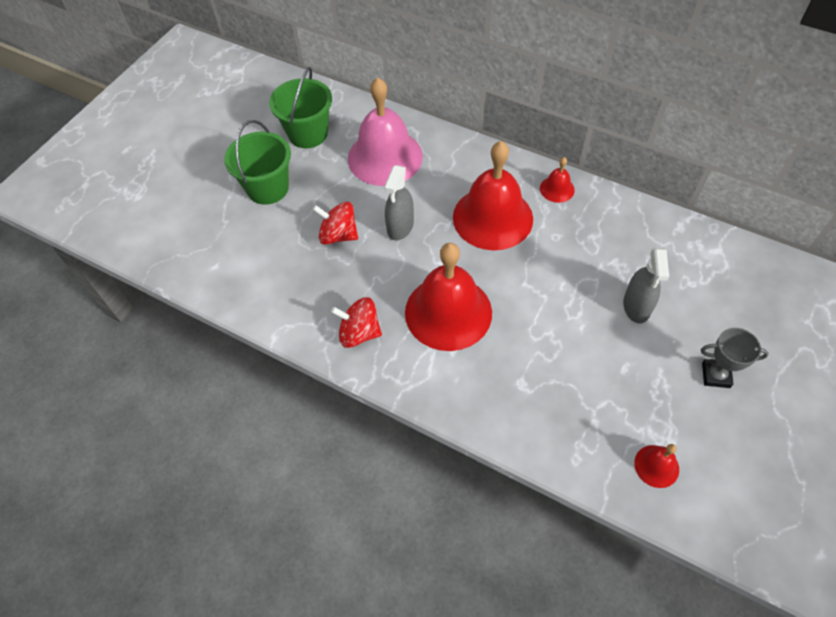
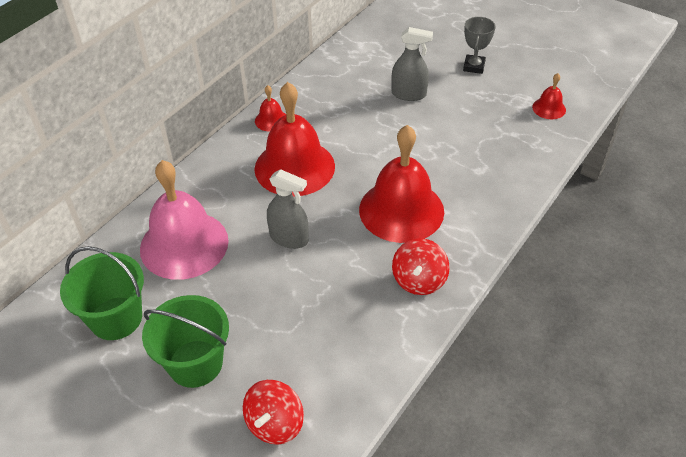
camera: 85 degrees left, 10 degrees down
(338, 235) = (288, 293): red spinning top -> red spinning top (275, 424)

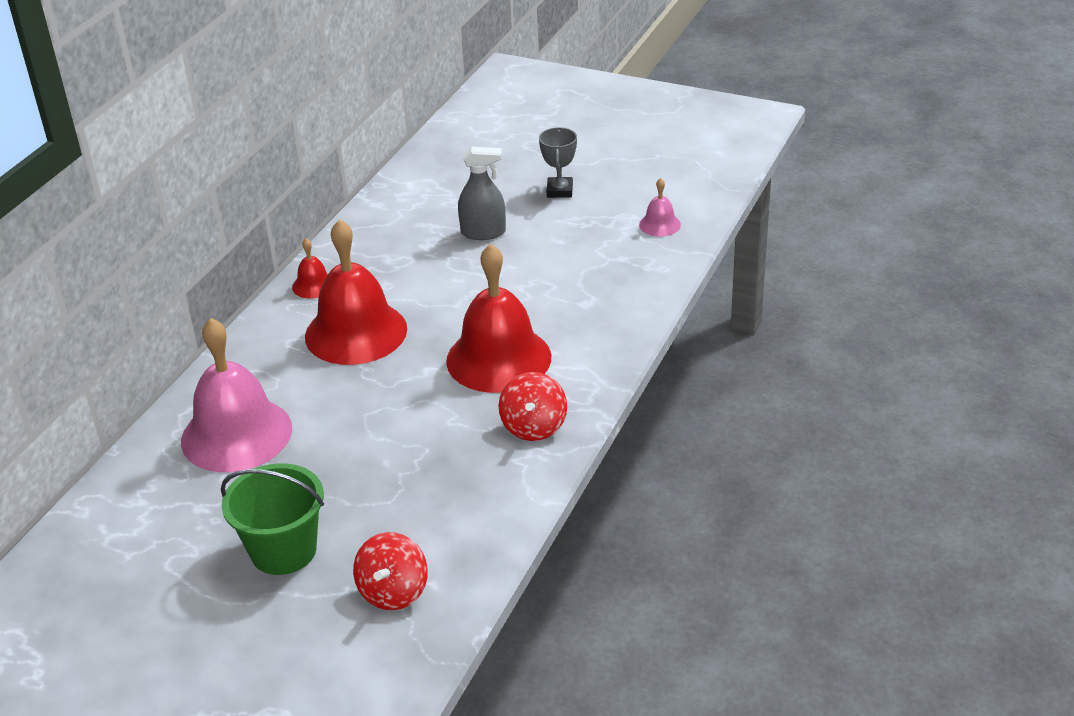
camera: 10 degrees left, 10 degrees down
(116, 318) = (172, 522): green bucket -> none
(289, 238) = (367, 408): grey spray bottle -> none
(549, 108) = (660, 224): red bell -> pink bell

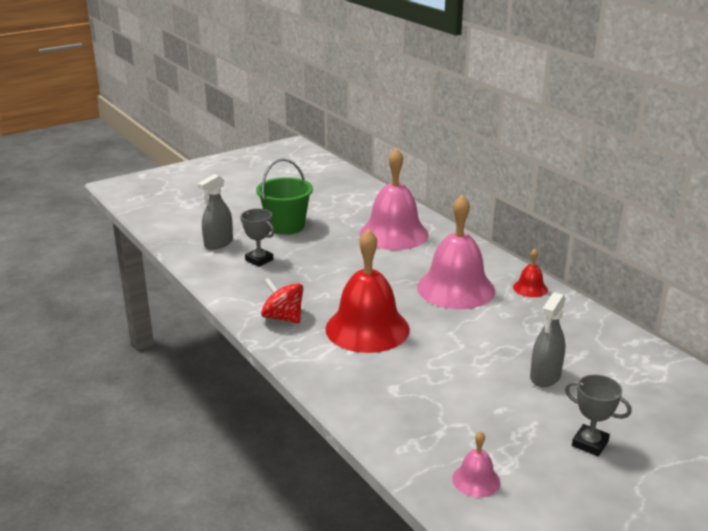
camera: 120 degrees right, 10 degrees down
(356, 332) = (456, 288): red bell -> pink bell
(393, 592) = (218, 243): red spinning top -> grey spray bottle
(412, 520) = (259, 260): none -> grey trophy

